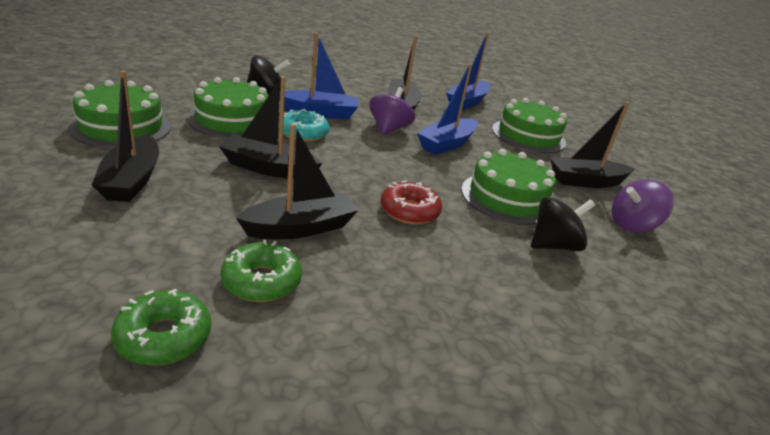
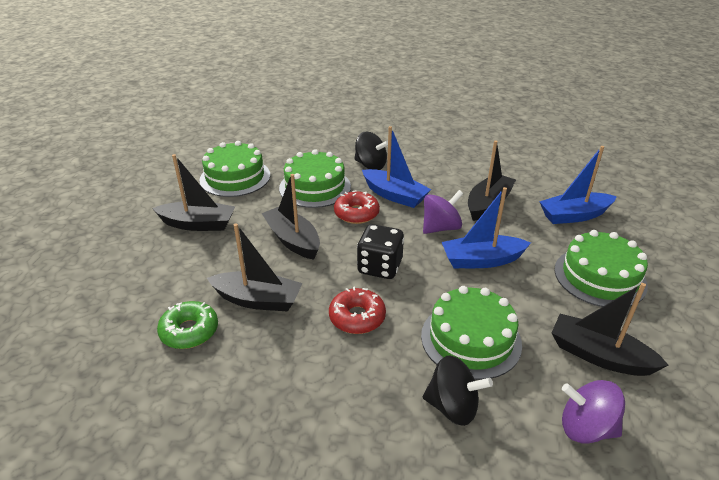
camera: 45 degrees right, 5 degrees up
(132, 180) = (198, 224): black boat -> black boat turned 120 degrees counterclockwise
(164, 337) = (105, 344): green donut -> none
(303, 133) = (356, 213): turquoise donut -> red donut
(378, 169) = (380, 267): none -> black dice

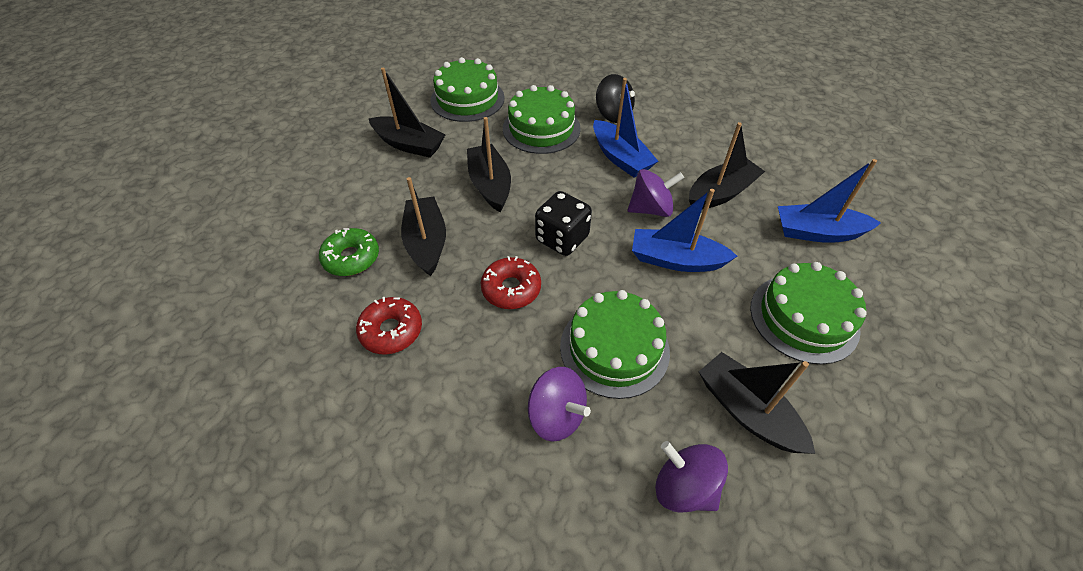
camera: 20 degrees right, 15 degrees up
(258, 300) = (426, 242): black boat -> black boat turned 135 degrees counterclockwise
(356, 213) = (569, 170): red donut -> red donut (391, 330)
(453, 406) = (556, 415): black spinning top -> purple spinning top

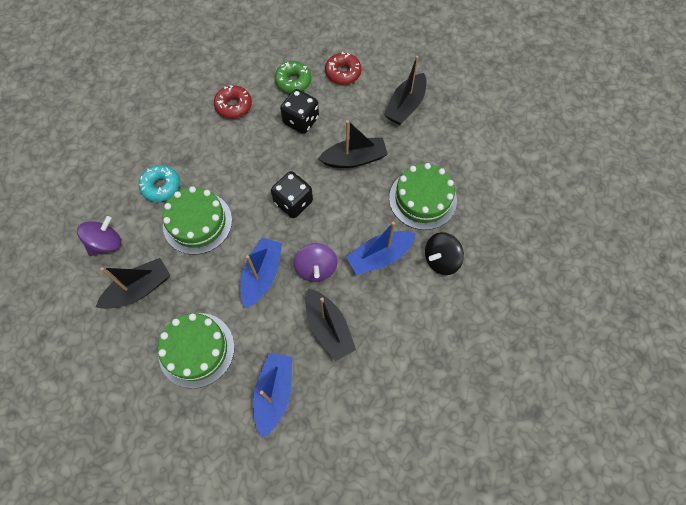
camera: 95 degrees right, 15 degrees up
(426, 242) = (301, 120): black boat -> black dice
(467, 99) = (466, 144): green cake -> none
(511, 289) = (254, 168): red donut -> red donut (343, 73)
(556, 415) = (161, 186): purple spinning top -> turquoise donut

